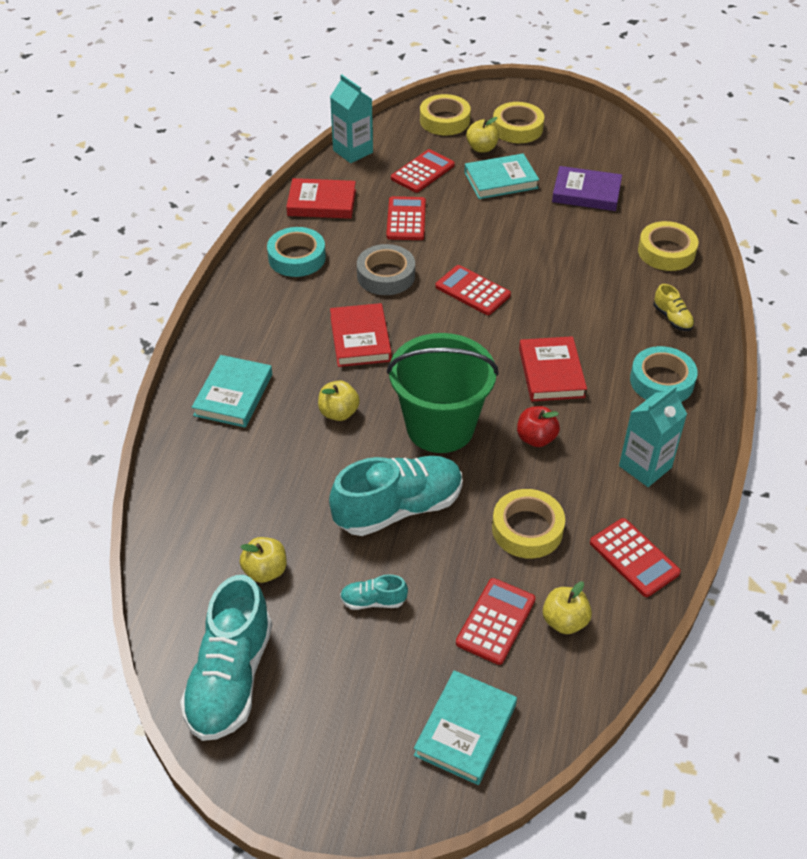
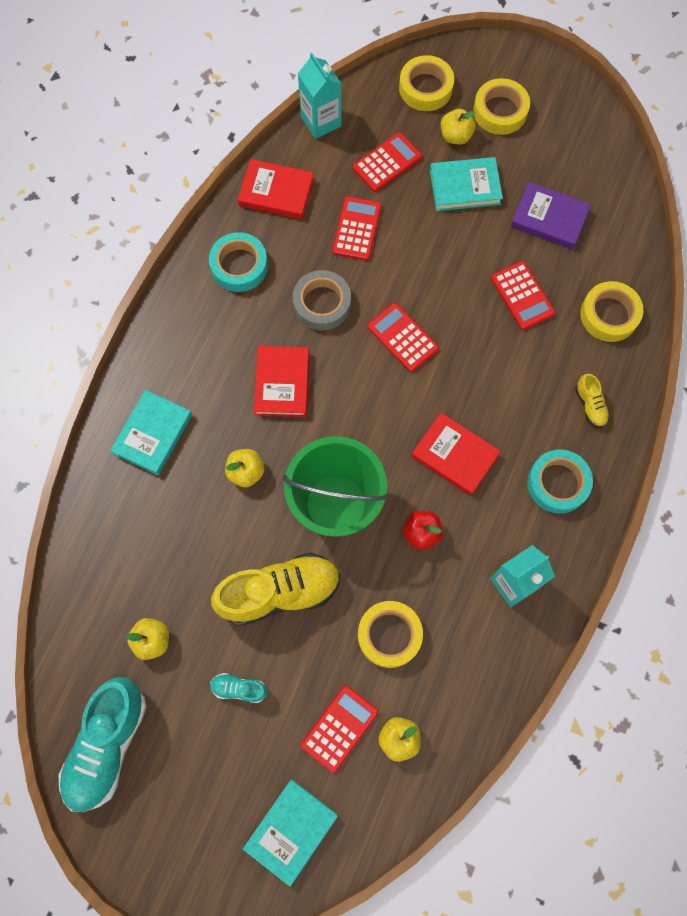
camera: 10 degrees right, 25 degrees up
(398, 508) = (279, 592): turquoise shoe -> yellow shoe
(551, 373) = (454, 455): red book -> red book turned 60 degrees counterclockwise
(634, 558) = (477, 683): red calculator -> red calculator (522, 296)

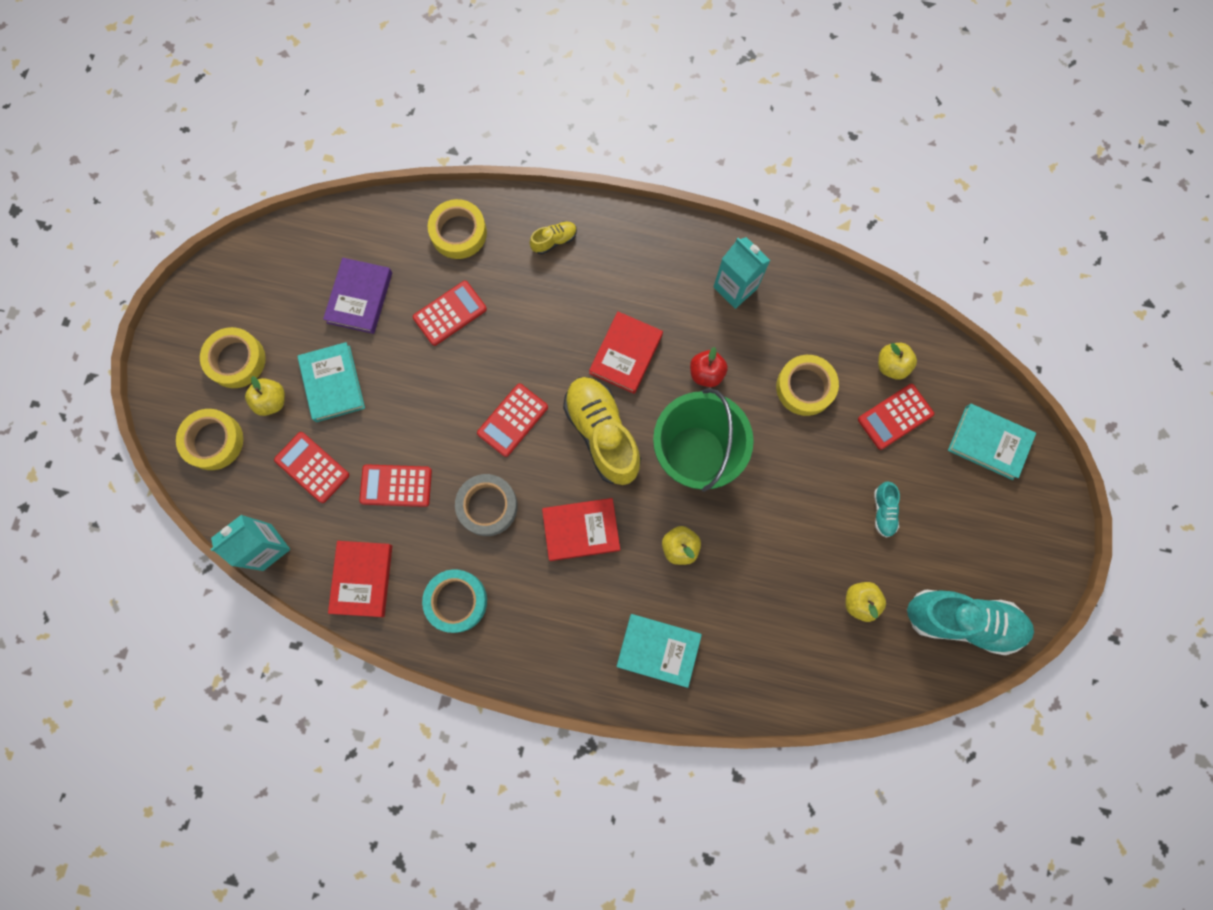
camera: 100 degrees left, 5 degrees up
(279, 592) = (788, 492): yellow shoe -> yellow shoe (602, 434)
(339, 728) = (895, 417): red calculator -> red calculator turned 60 degrees counterclockwise
(557, 483) = (635, 261): turquoise tape -> none

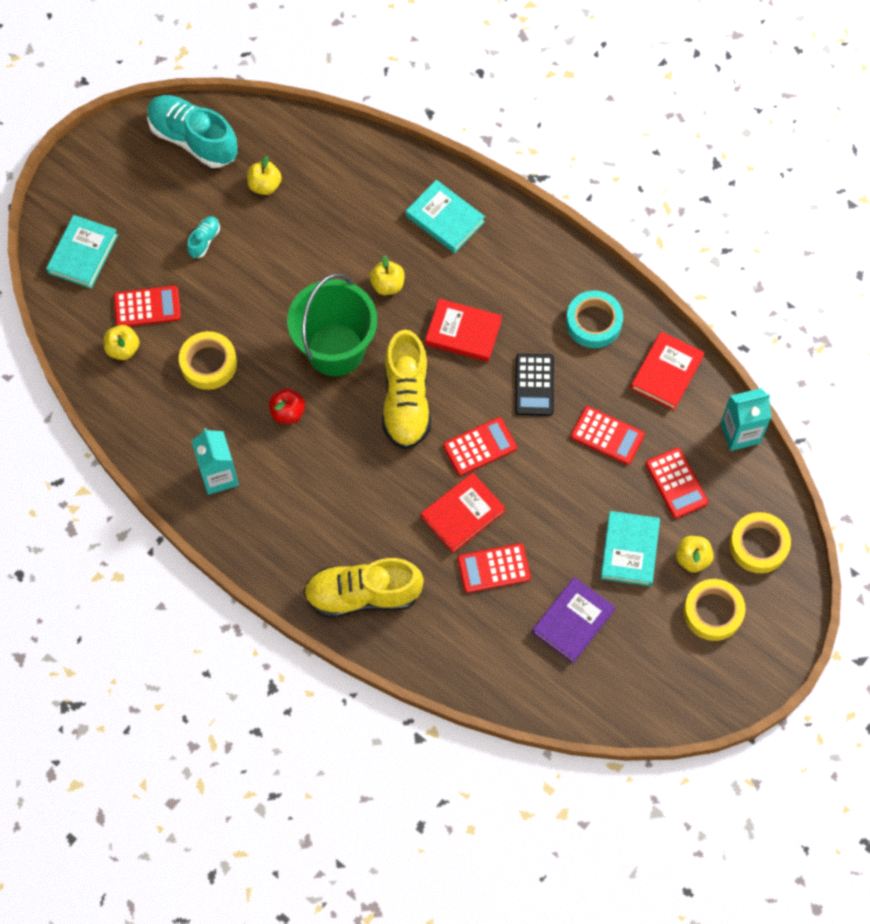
camera: 155 degrees left, 10 degrees down
(458, 232) = (451, 644): yellow tape -> none
(487, 506) = (534, 385): grey tape -> black calculator
(554, 241) = (363, 595): yellow shoe -> yellow shoe, size x2.23
(626, 354) = (350, 460): red book -> red book (462, 514)
(989, 442) = (83, 254): turquoise book -> turquoise book turned 60 degrees clockwise

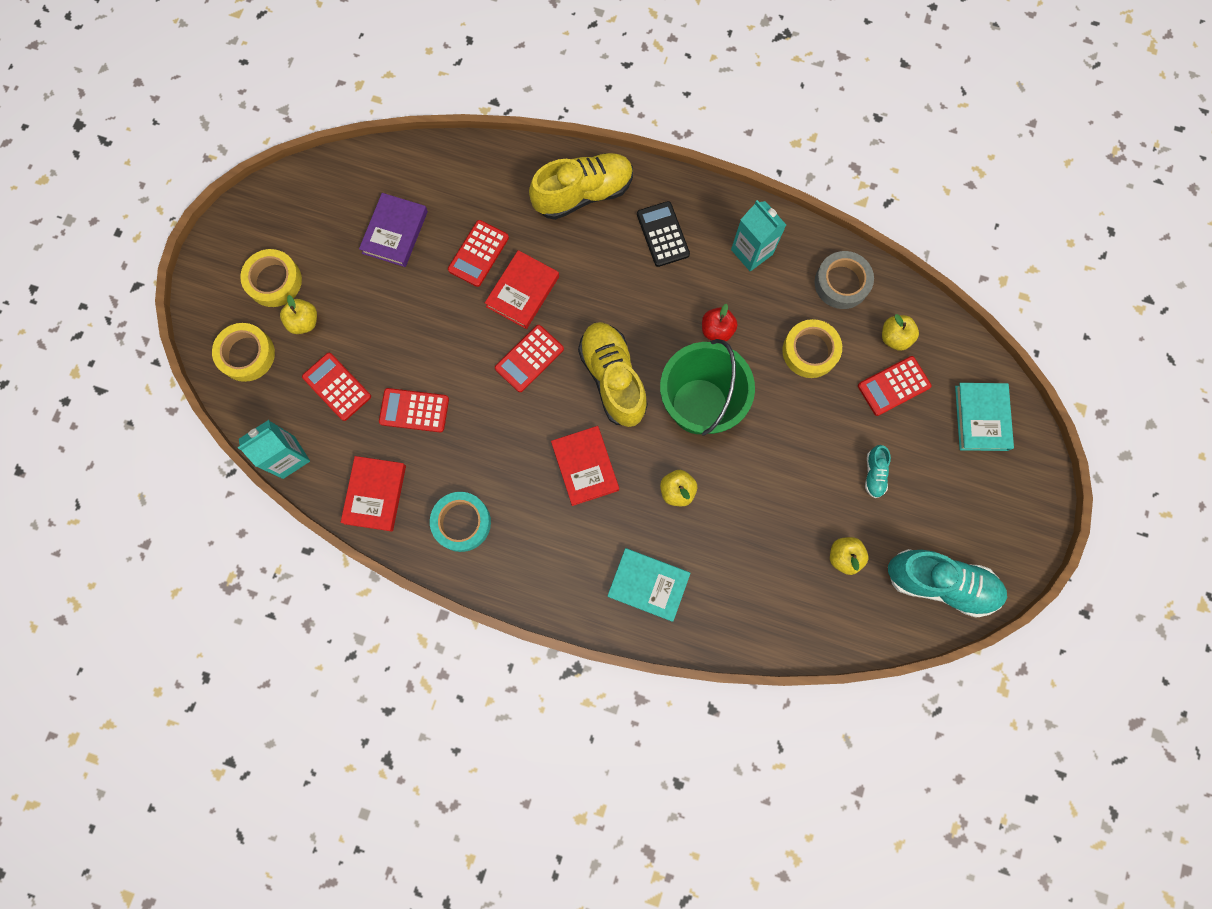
camera: 160 degrees right, 10 degrees up
(146, 416) = (841, 283): none -> grey tape
(463, 332) = (585, 466): red book -> red book turned 75 degrees clockwise
(494, 568) = (478, 254): red calculator -> red calculator turned 150 degrees clockwise
(534, 385) = (498, 437): black calculator -> black calculator (662, 234)
(629, 550) = (363, 310): turquoise book -> none

